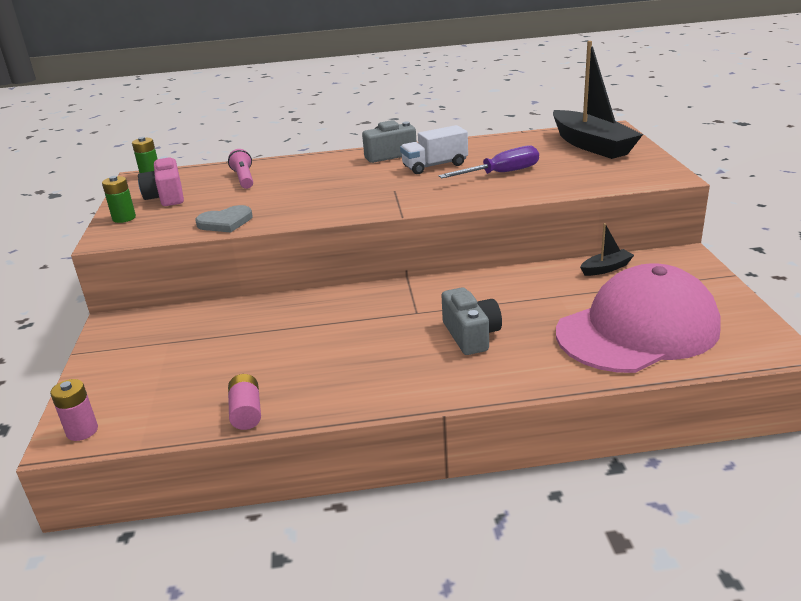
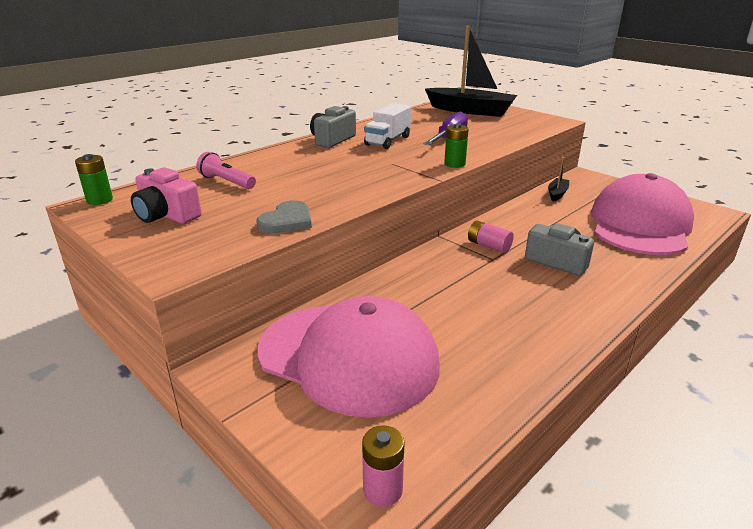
camera: 40 degrees left, 0 degrees up
(124, 218) = (153, 246): green battery -> green battery (454, 164)
(187, 346) = (348, 357): none -> pink cap
(246, 412) = (507, 388): pink battery -> pink battery (488, 246)

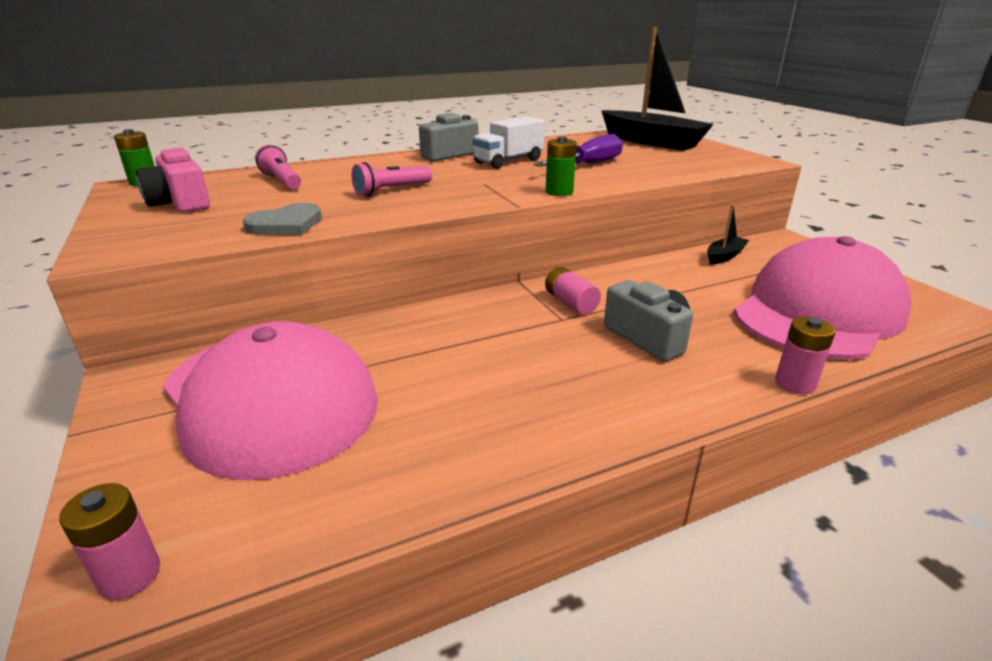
camera: 20 degrees right, 0 degrees up
(330, 179) = (391, 190): none -> pink flashlight
(660, 274) = (795, 383): none -> pink battery

